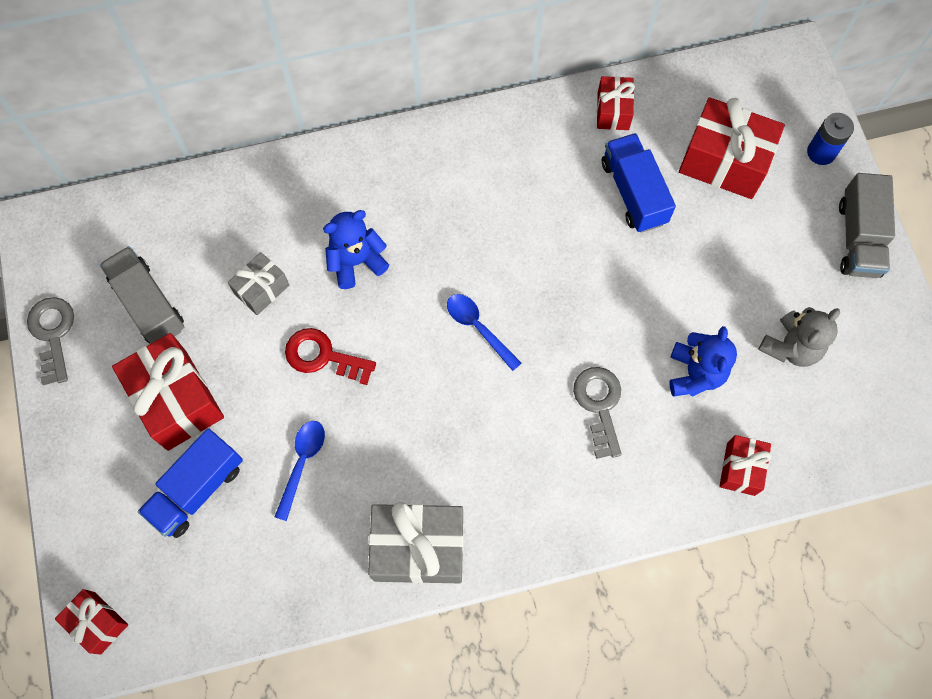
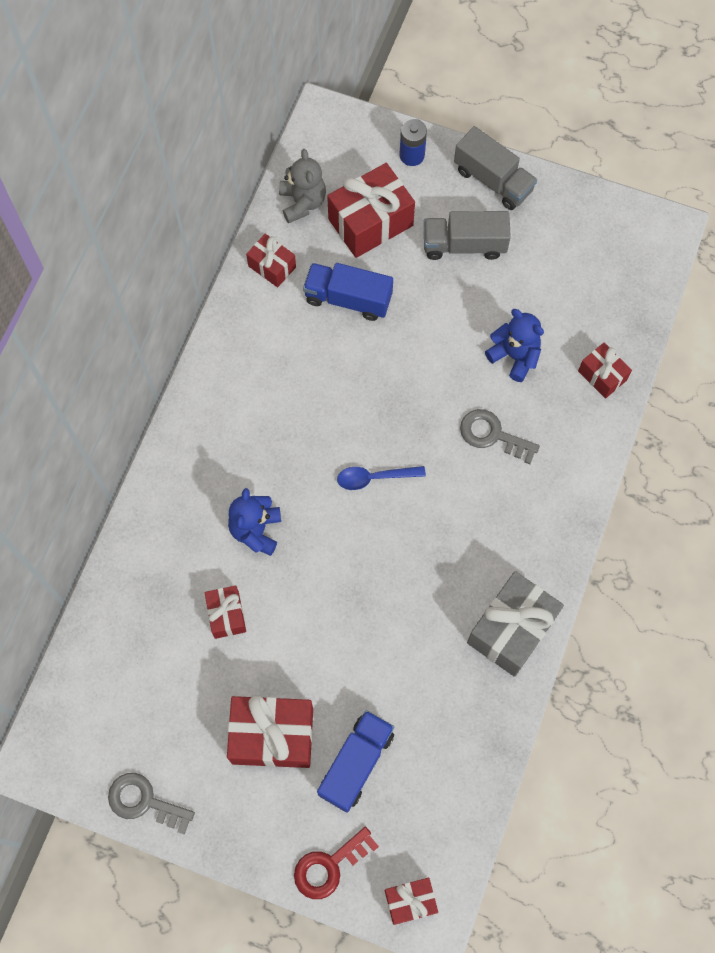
camera: 55 degrees left, 0 degrees up
(148, 304) = (174, 710): grey truck -> grey truck (464, 245)
(197, 489) = (356, 763): blue truck -> blue truck turned 135 degrees counterclockwise
(261, 289) = (226, 615): grey gift -> red gift
(302, 463) = (390, 672): blue spoon -> none
(323, 356) = (315, 603): red key -> red key (329, 866)
(791, 347) = (540, 281): grey teddy bear -> grey teddy bear (302, 202)

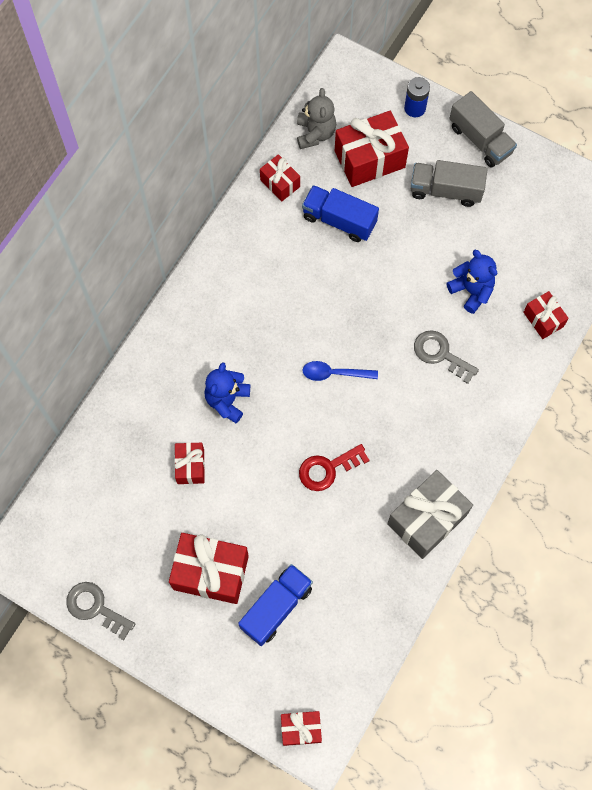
camera: 10 degrees right, 0 degrees up
(329, 866) = (238, 688): red key -> red key (327, 469)

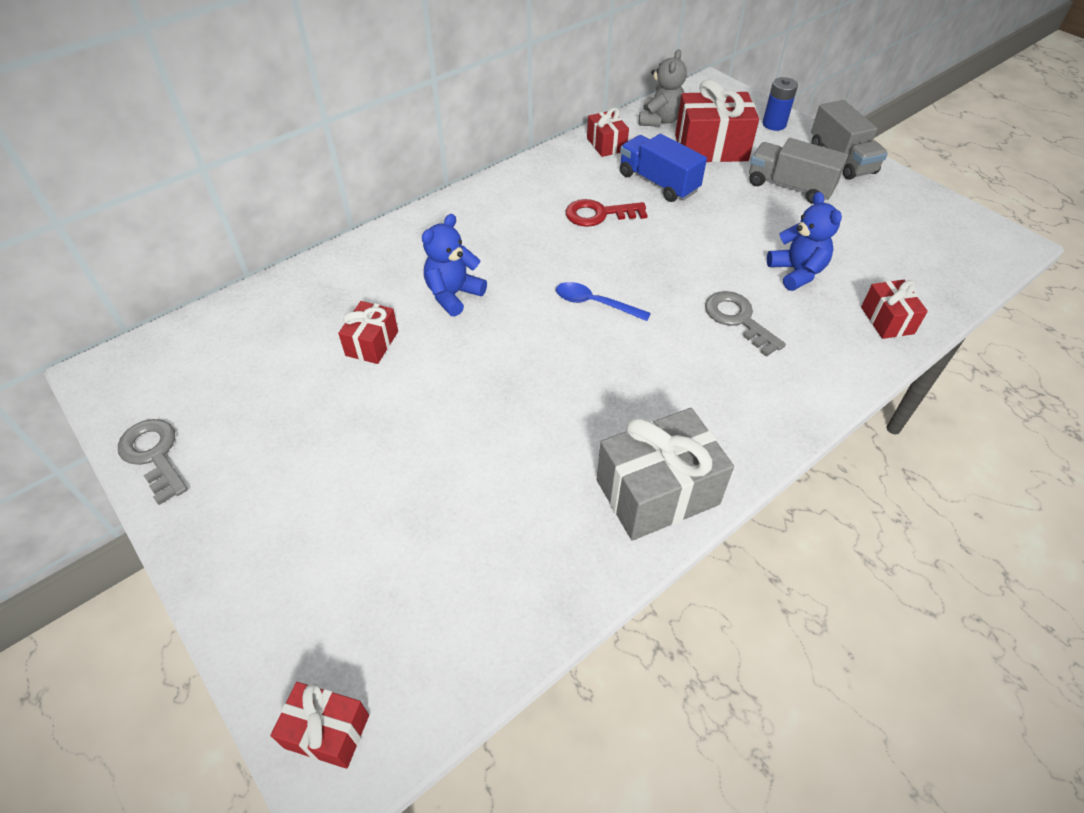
camera: 20 degrees right, 20 degrees down
(211, 572) = (325, 462): red gift -> none
(276, 607) = (388, 534): blue truck -> none
(327, 469) = (542, 394): red key -> red key (599, 214)

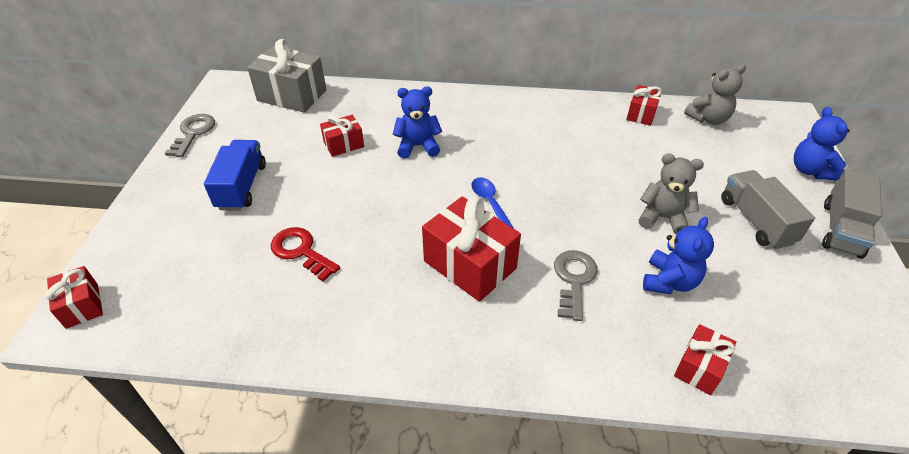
camera: 45 degrees right, 5 degrees down
(599, 214) = (572, 154): red key -> red key (301, 251)
(657, 492) = (368, 336): grey gift -> grey gift (292, 95)
(658, 183) = (645, 158): blue truck -> blue truck (242, 187)
(711, 148) = (724, 158): red gift -> red gift (470, 265)
(732, 225) = (662, 218): none -> grey teddy bear
(774, 124) = (810, 170): blue battery -> blue teddy bear

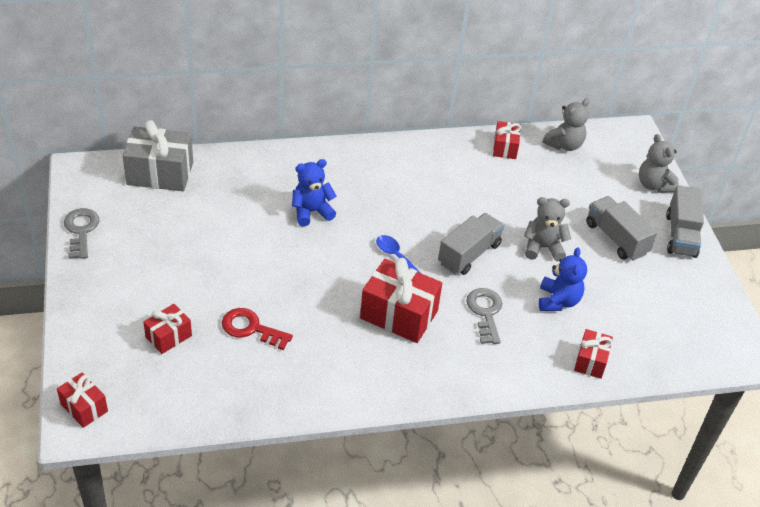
camera: 20 degrees left, 0 degrees up
(242, 187) = (164, 278): blue truck -> none
(344, 144) = (240, 220): red gift -> red gift (168, 336)
(573, 211) = (469, 254): none -> grey truck
(810, 170) = (654, 185): blue teddy bear -> grey teddy bear

